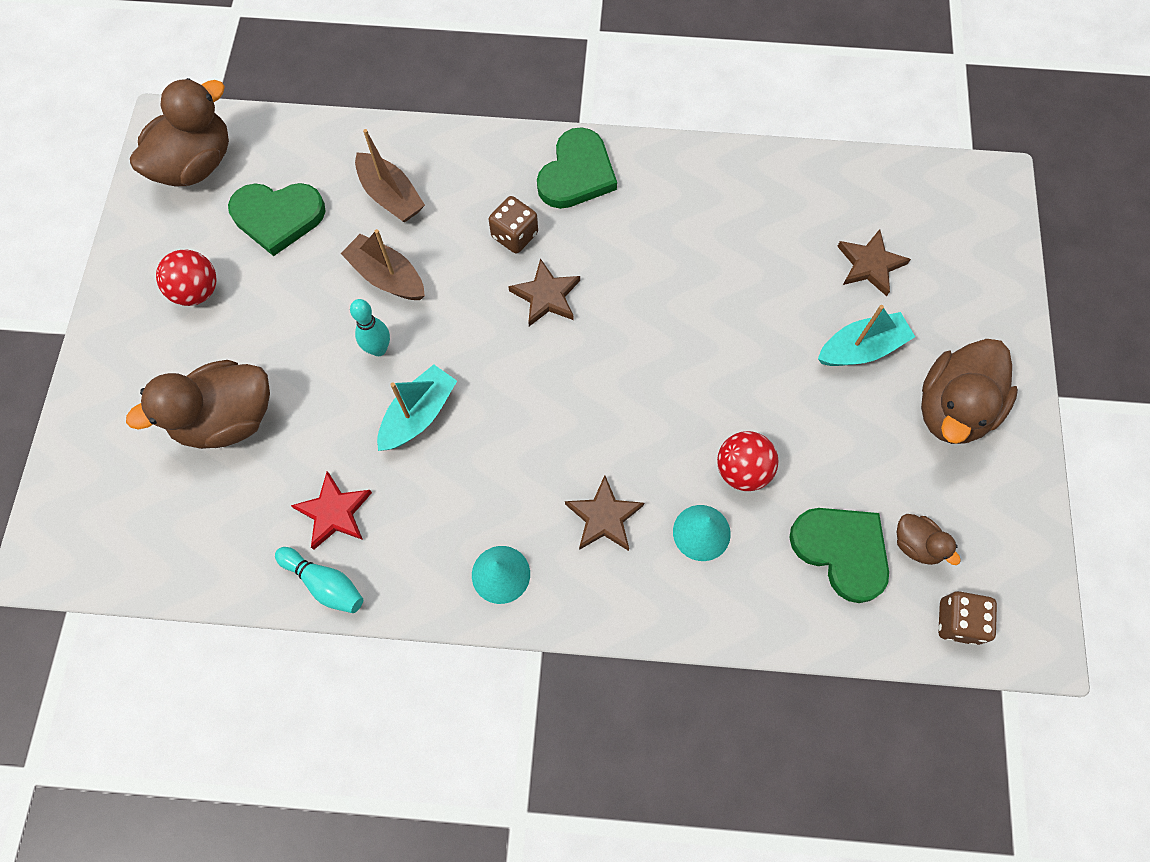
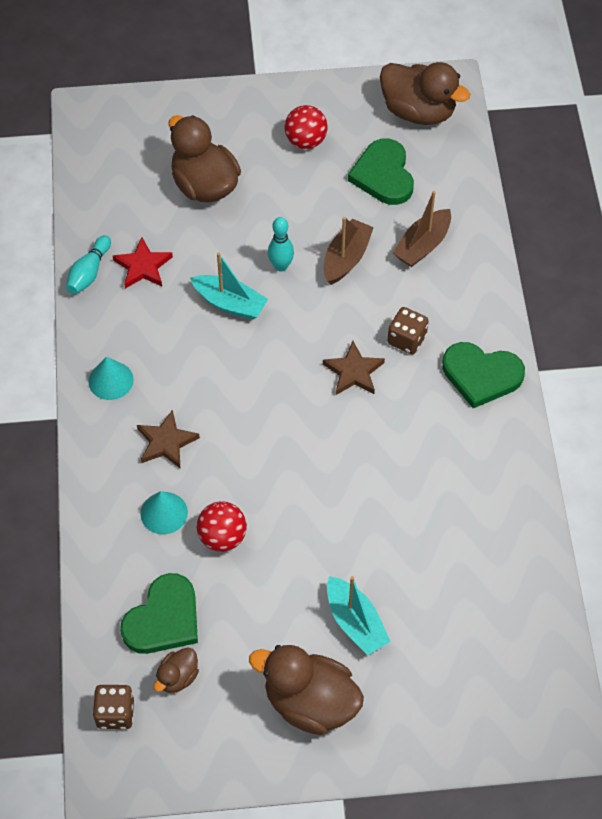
camera: 80 degrees right, 10 degrees down
(870, 265) = (444, 624): brown star -> none

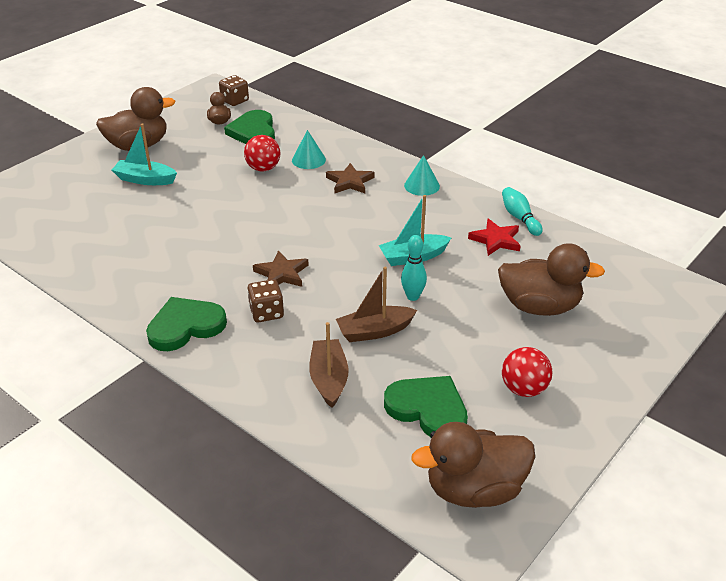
camera: 135 degrees right, 20 degrees down
(346, 258) = (375, 331): brown boat -> brown boat turned 90 degrees clockwise

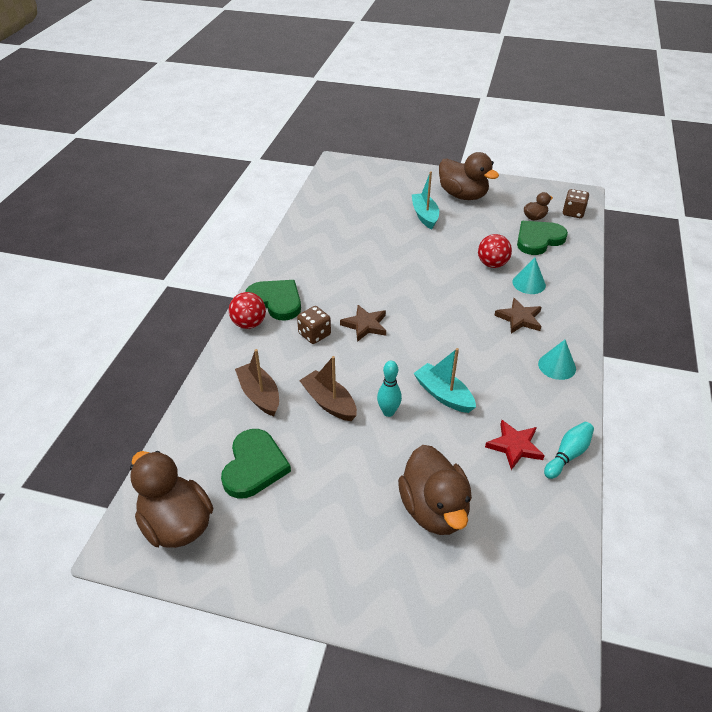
camera: 65 degrees right, 5 degrees up
(329, 379) = (259, 395): brown boat -> brown boat turned 90 degrees counterclockwise
(523, 389) = (310, 527): red ball -> red ball (249, 324)

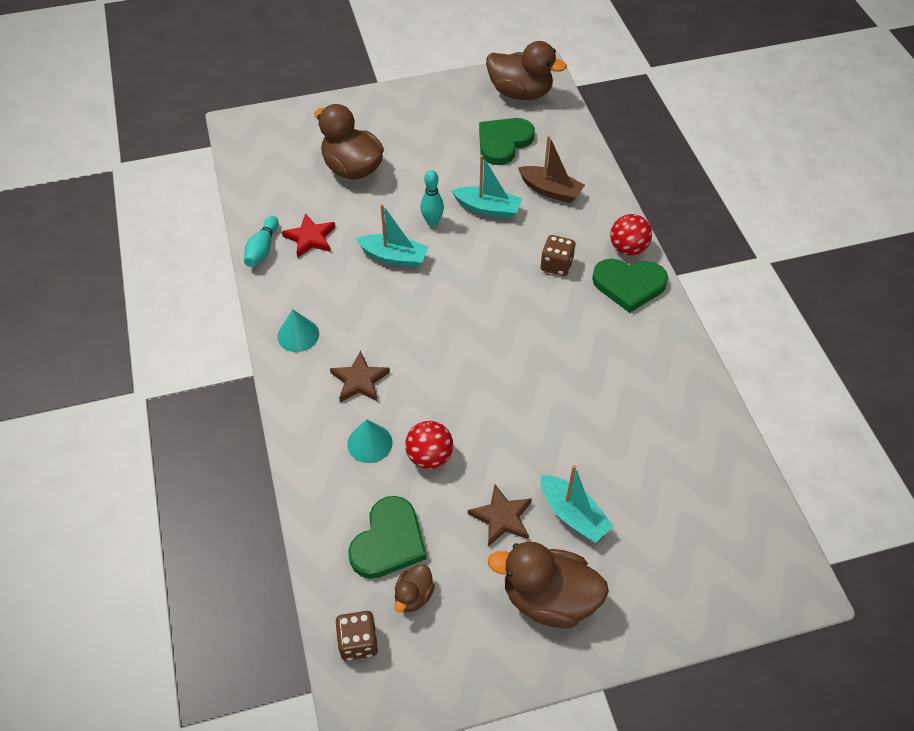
camera: 150 degrees right, 10 degrees up
(254, 466) = (503, 142): green heart -> green heart turned 60 degrees clockwise
(329, 402) = (488, 209): brown boat -> turquoise boat
(365, 325) = (516, 297): brown star -> brown star (501, 517)

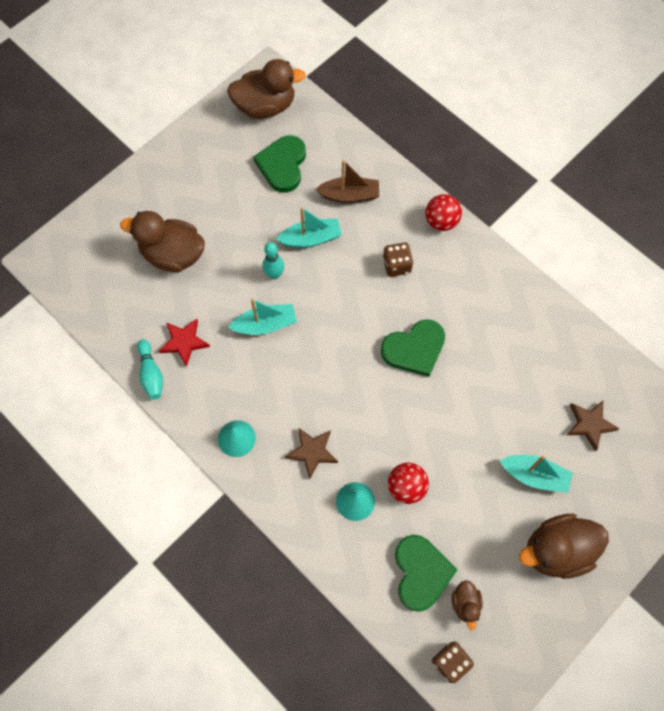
camera: 30 degrees left, 15 degrees up
(501, 517) = (487, 506): brown star -> brown star (589, 424)
(629, 285) = (461, 255): green heart -> green heart (414, 349)

